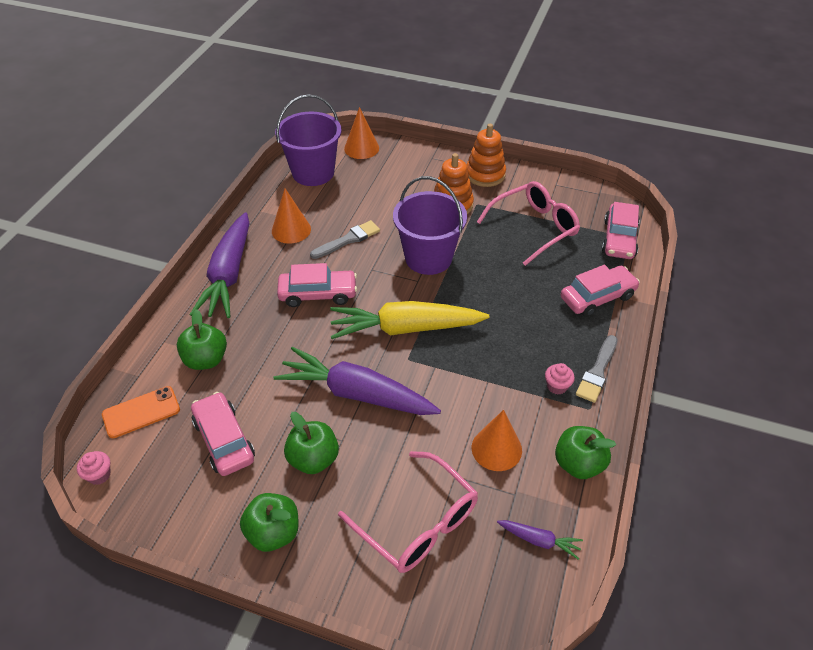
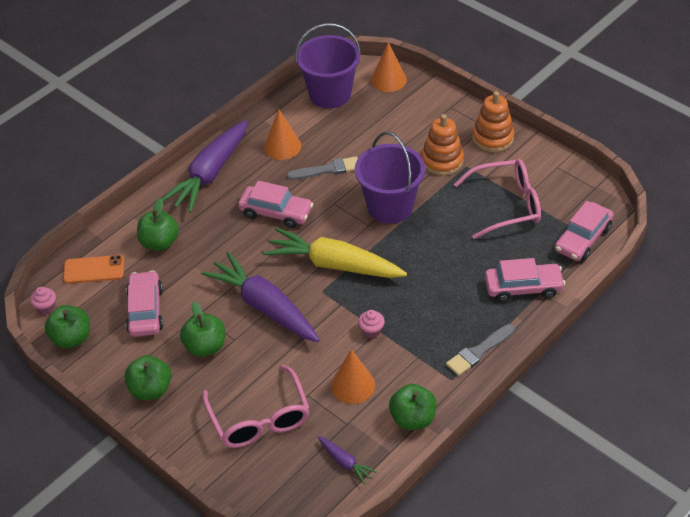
camera: 25 degrees right, 0 degrees up
(147, 502) = (71, 338): none -> green apple
(557, 386) = (435, 352): pink cupcake -> pink cupcake (371, 331)

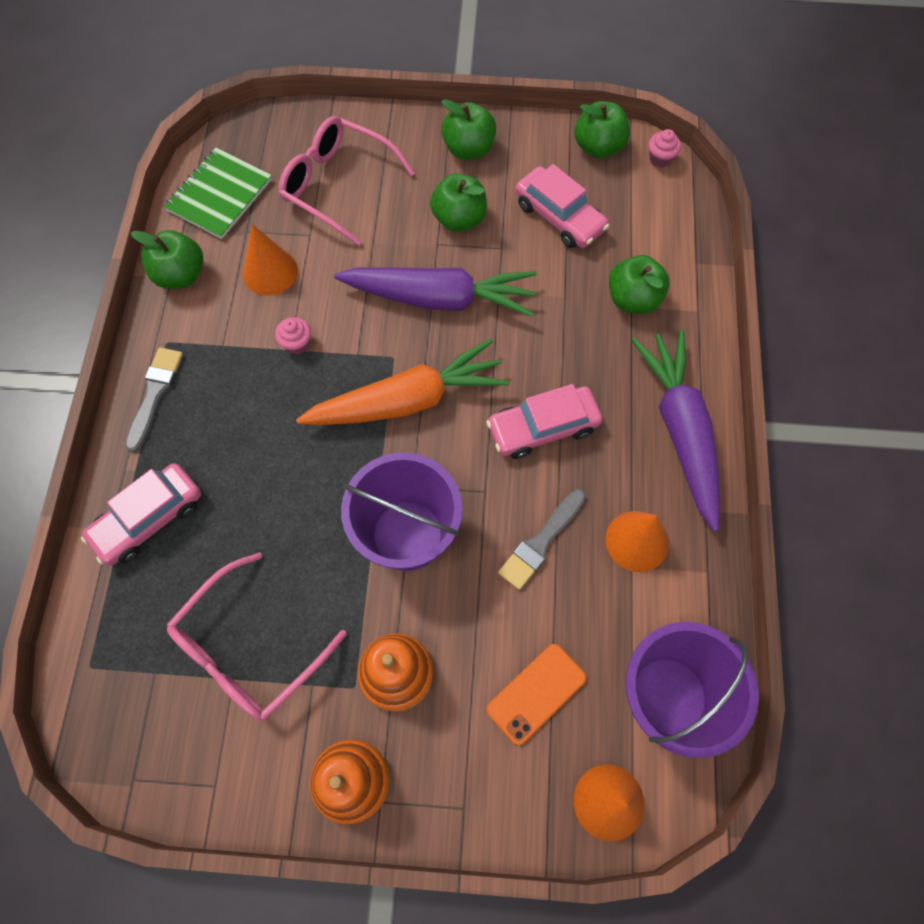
camera: 140 degrees right, 20 degrees up
(94, 270) = (663, 224): orange phone -> orange phone (536, 693)
(334, 264) = (408, 400): yellow carrot -> orange carrot
(345, 462) = (219, 195): purple carrot -> green notebook
(583, 239) = (106, 658): pink car -> none

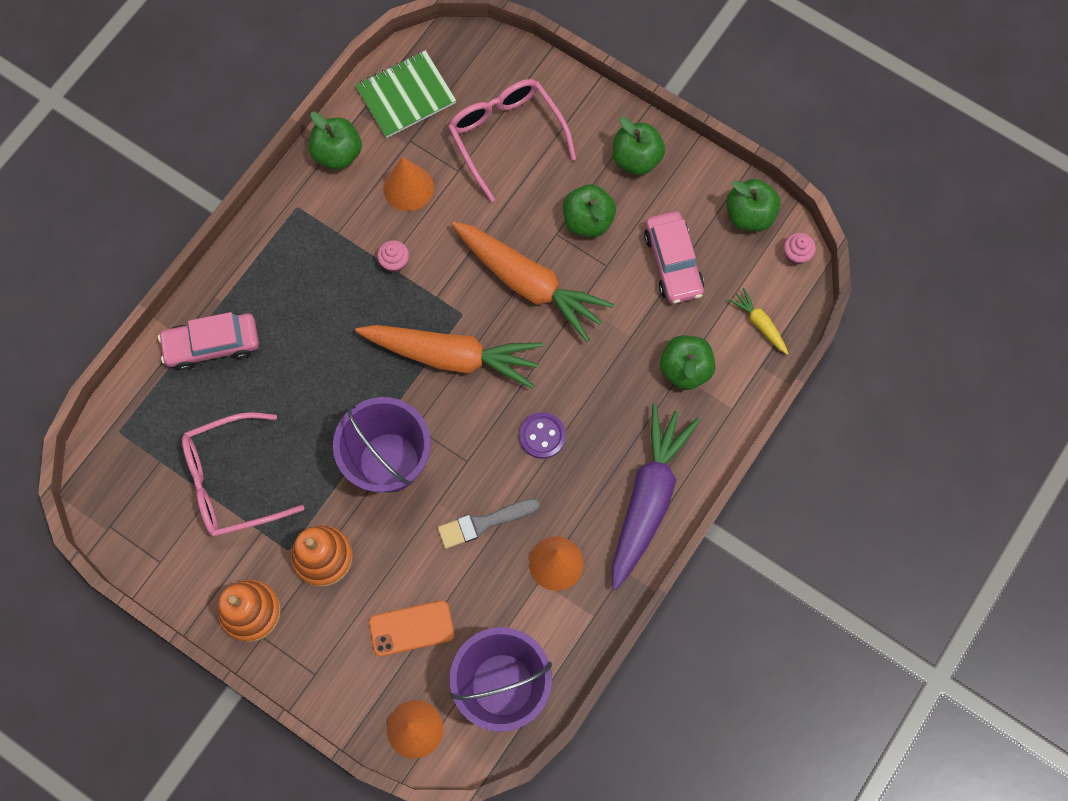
camera: 30 degrees right, 5 degrees up
(155, 394) = (266, 246): grey brush -> none
(440, 298) = (529, 283): purple carrot -> orange carrot
(543, 427) = (542, 436): pink car -> purple button
(670, 229) = (759, 324): none -> yellow carrot

